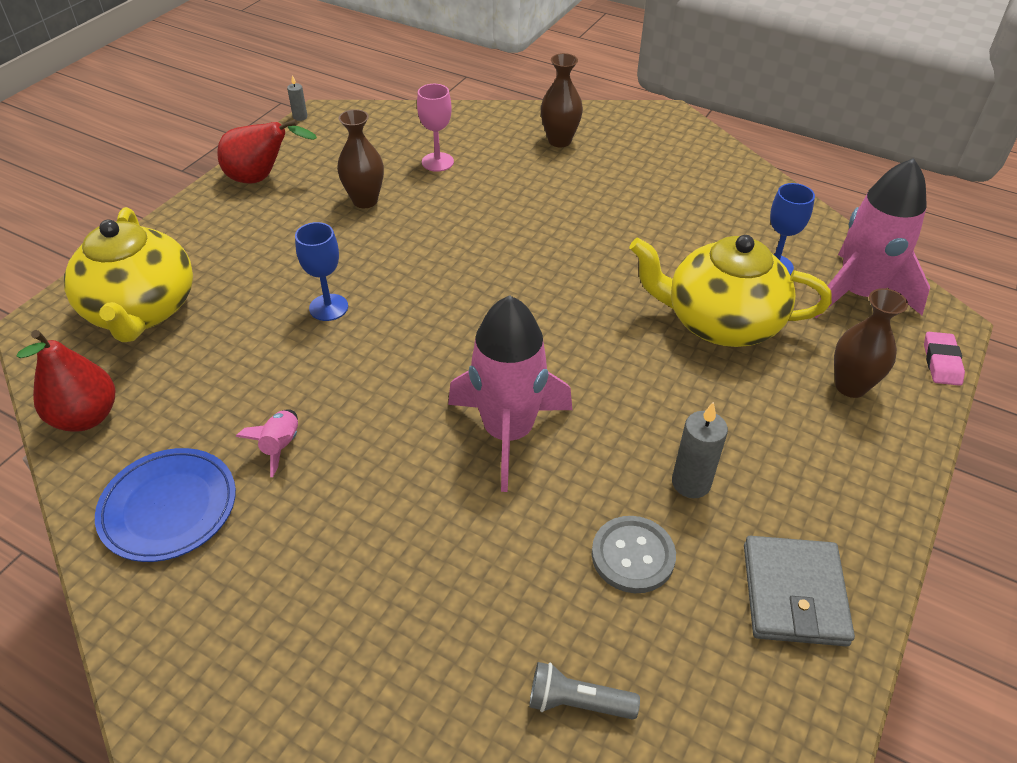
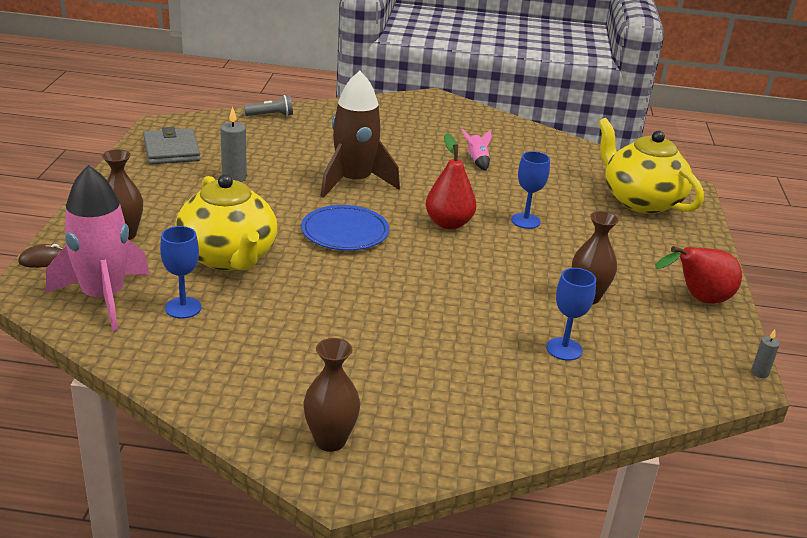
camera: 155 degrees right, 15 degrees down
(86, 417) = (593, 157): red pear -> red pear (448, 223)
(169, 507) = (505, 137): blue plate -> blue plate (345, 232)
(437, 162) = (564, 349): pink goblet -> blue goblet
(508, 432) = (354, 182): pink rocket -> brown rocket
(559, 141) = (458, 405): brown vase -> brown vase (330, 441)
(633, 556) = (260, 151): grey button -> none
(720, 322) = (228, 257): yellow teapot -> yellow teapot turned 75 degrees clockwise
(941, 362) = (44, 260): pink eraser -> brown mouse

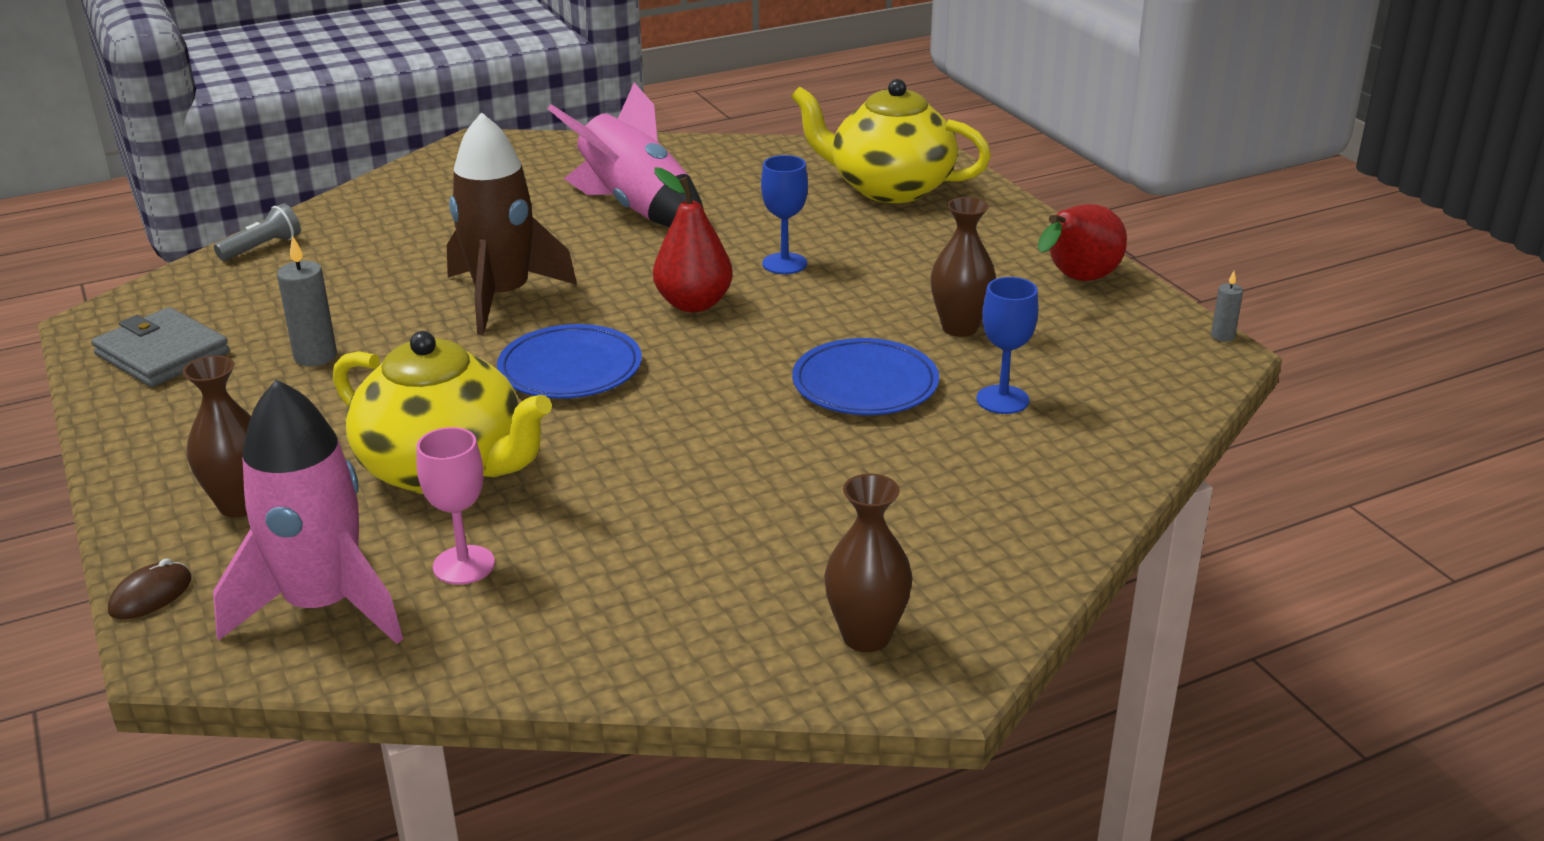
camera: 30 degrees left, 0 degrees up
(183, 308) = (464, 565): blue goblet -> pink goblet
(477, 161) = (636, 209): pink rocket -> pink rocket, size x2.39
(492, 306) = (865, 384): none -> blue plate

